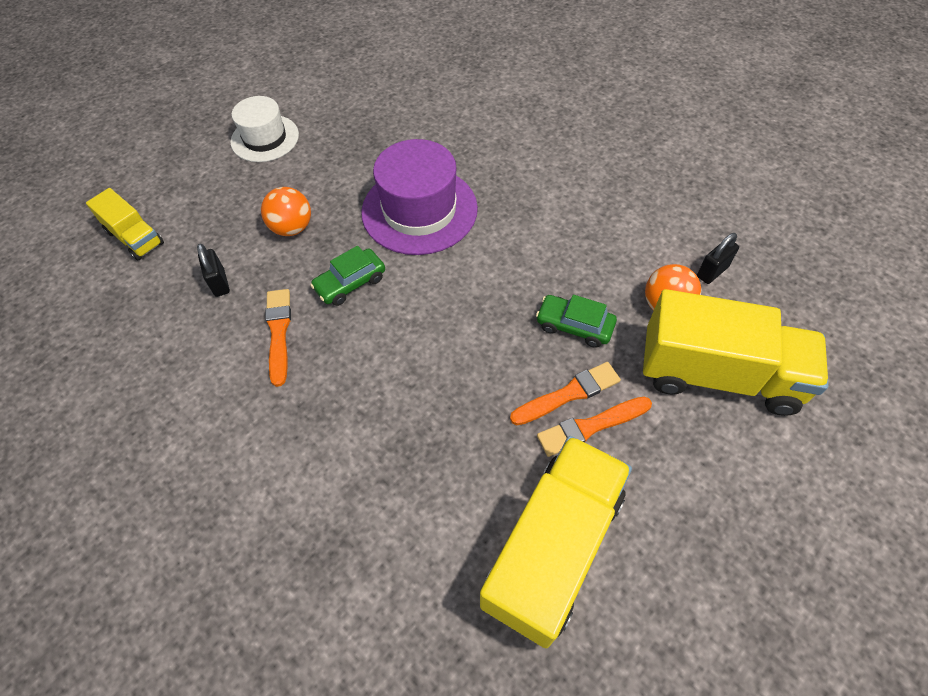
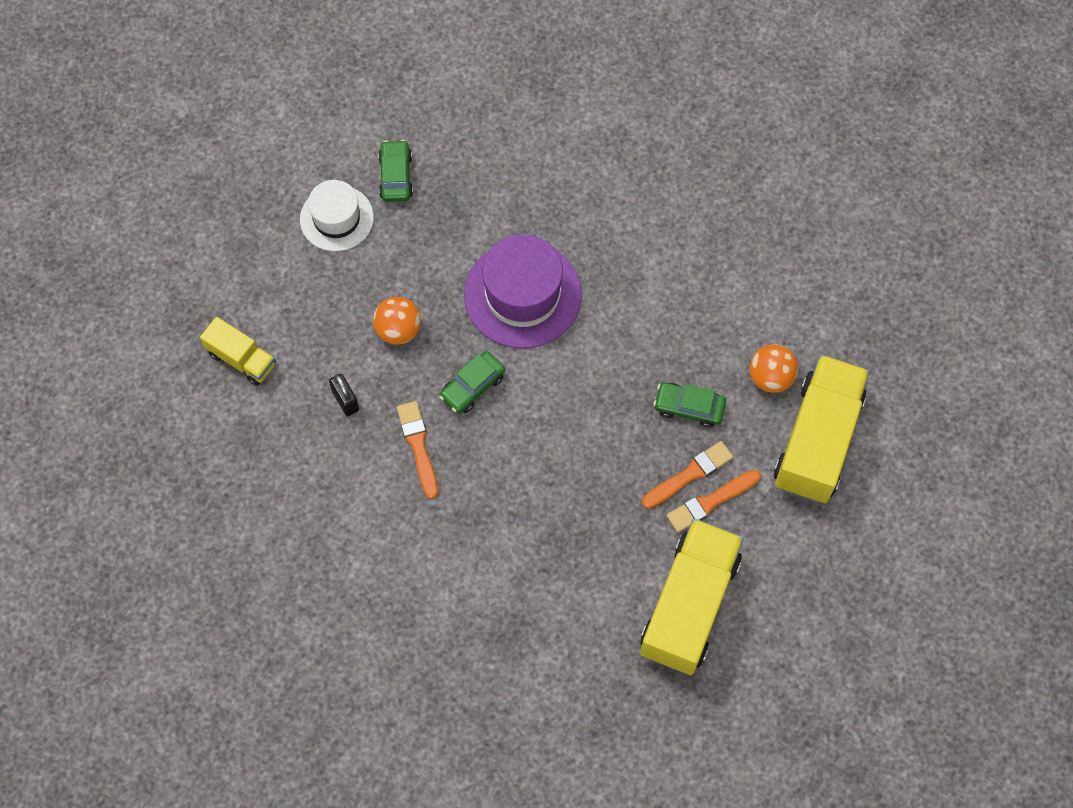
camera: 10 degrees left, 10 degrees up
(327, 113) = (396, 176): none -> green car
(712, 272) = (812, 335): black padlock -> none
(718, 374) = (817, 440): yellow truck -> yellow truck turned 75 degrees counterclockwise

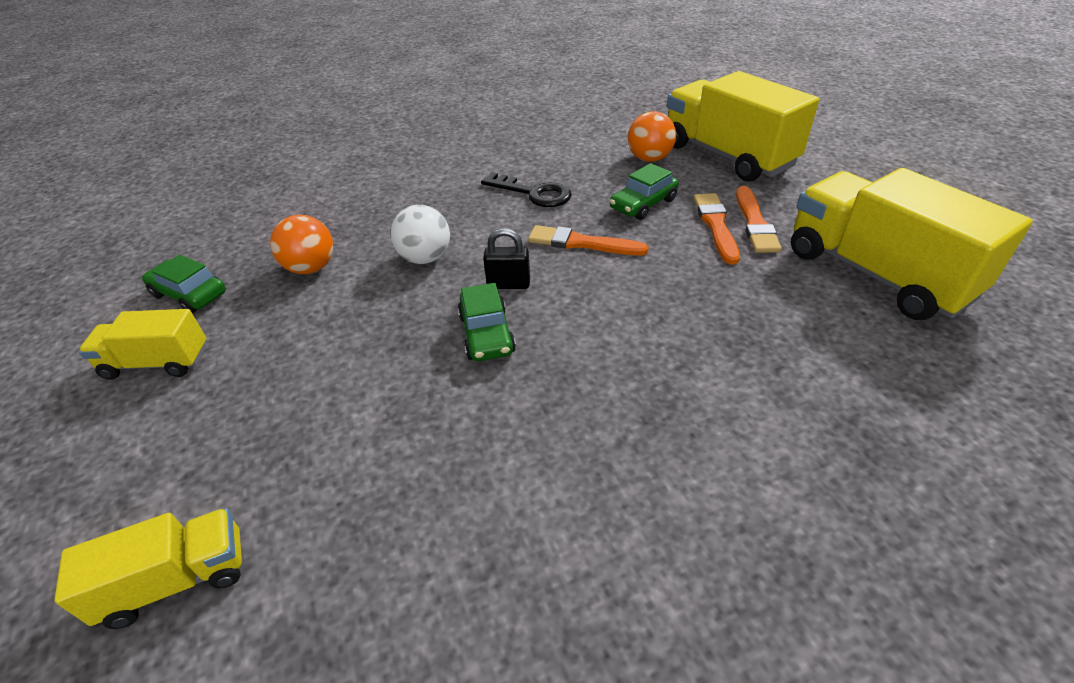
camera: 55 degrees left, 25 degrees down
(336, 218) = (157, 362): white hat -> yellow truck
(345, 400) = (382, 469): black padlock -> black padlock (508, 284)
(398, 330) = (351, 368): orange ball -> orange ball (311, 268)
(418, 446) = (518, 418): orange brush -> orange brush (582, 243)
(522, 294) = (425, 258): purple hat -> white ball
(654, 315) = (534, 193): none -> black key

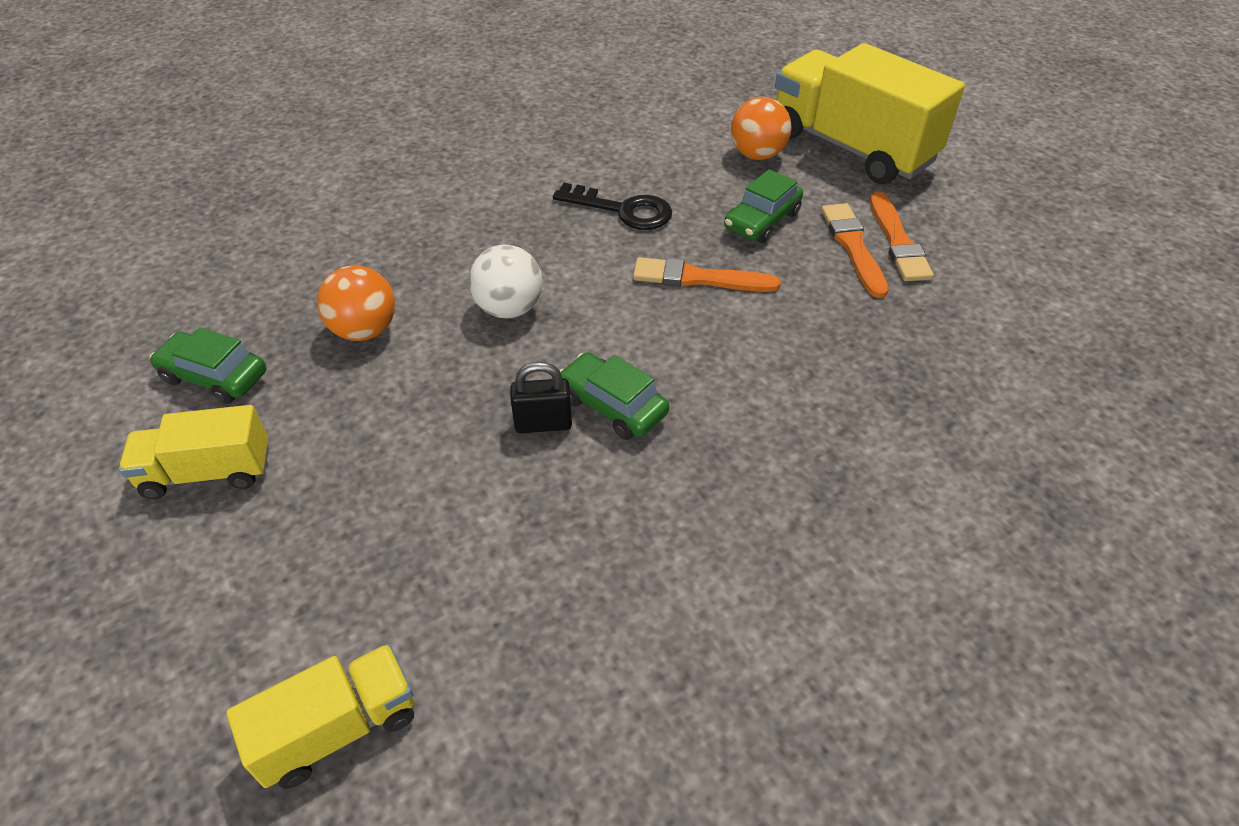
camera: 10 degrees left, 5 degrees up
(486, 334) = (612, 406): green car -> green car turned 150 degrees clockwise
(508, 284) = (622, 339): black padlock -> black padlock (543, 424)
(876, 274) = (1040, 302): yellow truck -> none

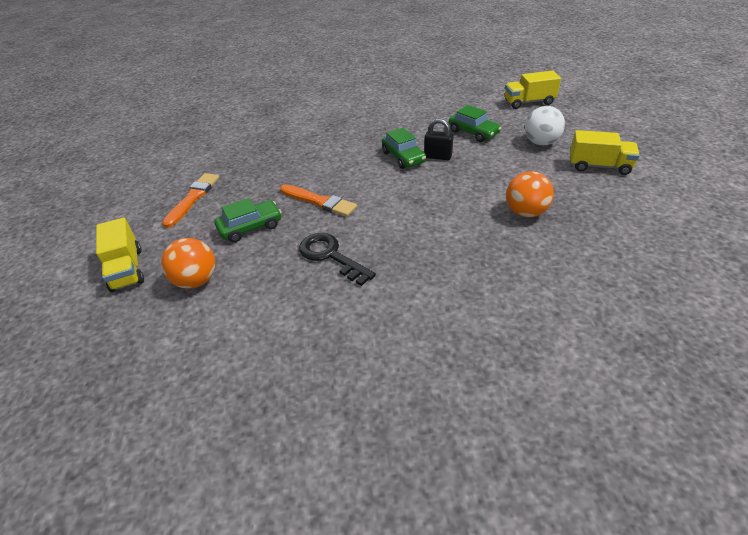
camera: 155 degrees left, 5 degrees down
(214, 376) = (613, 205): green car -> green car (473, 132)
(509, 309) = (436, 207): white ball -> white ball (541, 142)
(851, 148) = (127, 269): yellow truck -> yellow truck, size x0.53
(853, 247) = (219, 200): orange brush -> none

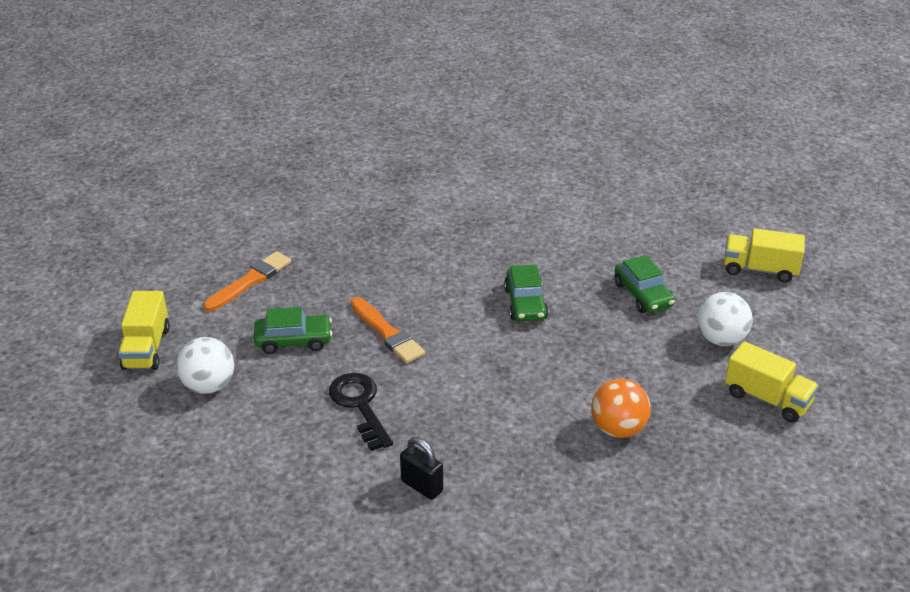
camera: 20 degrees right, 5 degrees down
(196, 280) = (209, 386): orange ball -> white ball
(438, 157) = (569, 317): black padlock -> black padlock (422, 486)

